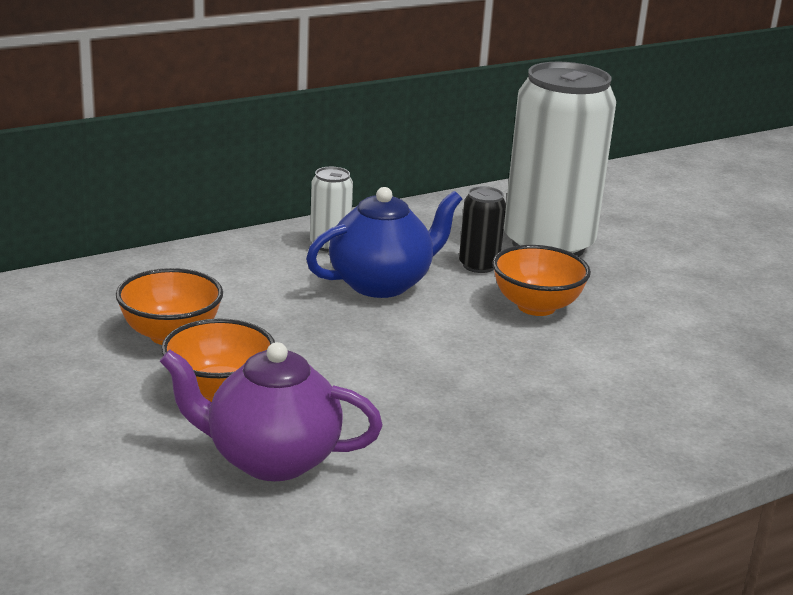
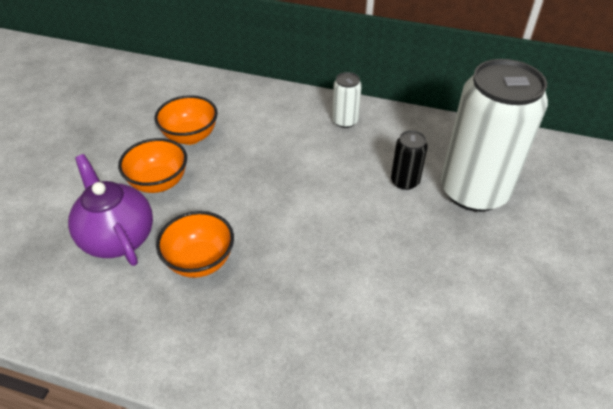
camera: 50 degrees right, 20 degrees up
(381, 283) = (331, 162): blue teapot -> none
(536, 306) = (392, 232): orange bowl -> orange bowl (200, 261)

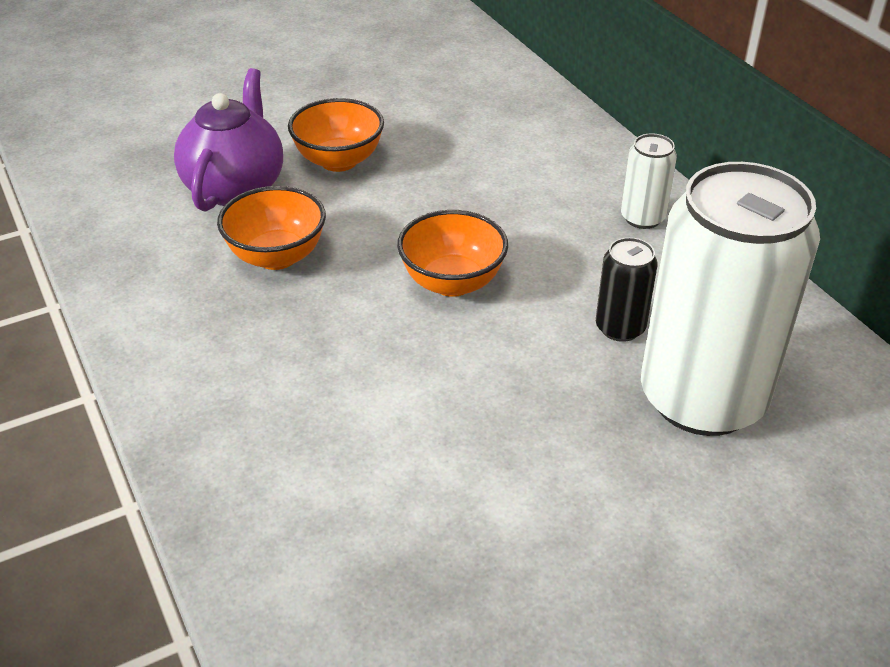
camera: 45 degrees right, 5 degrees down
(190, 136) = (432, 134): orange bowl -> orange bowl (452, 282)

